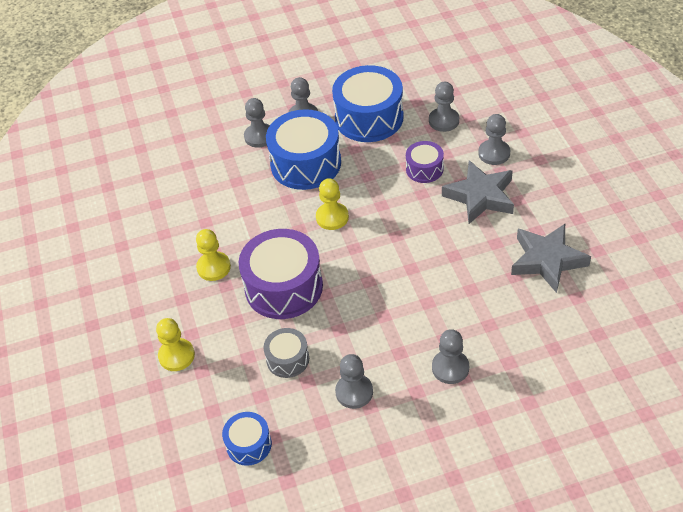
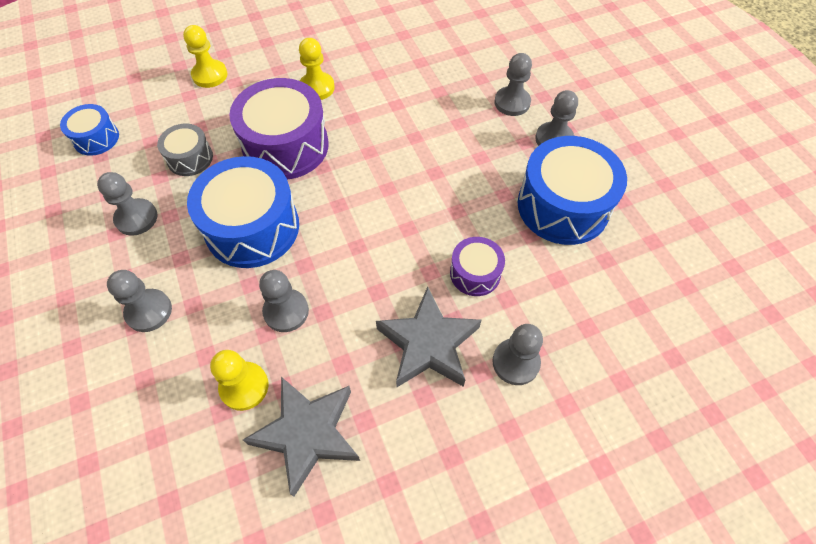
camera: 80 degrees right, 10 degrees up
(306, 163) = (473, 148): blue drum -> blue drum (252, 227)
(332, 217) = (387, 180): yellow pawn -> yellow pawn (244, 386)
(444, 121) = (573, 294): grey pawn -> grey pawn (286, 311)

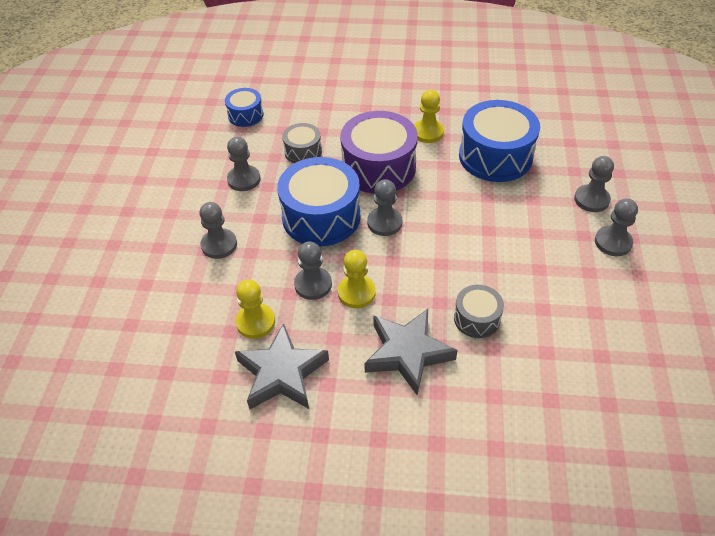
camera: 30 degrees right, 10 degrees down
(210, 75) = (350, 96): yellow pawn -> yellow pawn (356, 293)
(475, 273) = (477, 318): purple drum -> grey drum
(515, 362) = (471, 398): grey pawn -> grey pawn (384, 223)
(563, 206) = (587, 298): blue drum -> blue drum (495, 156)

